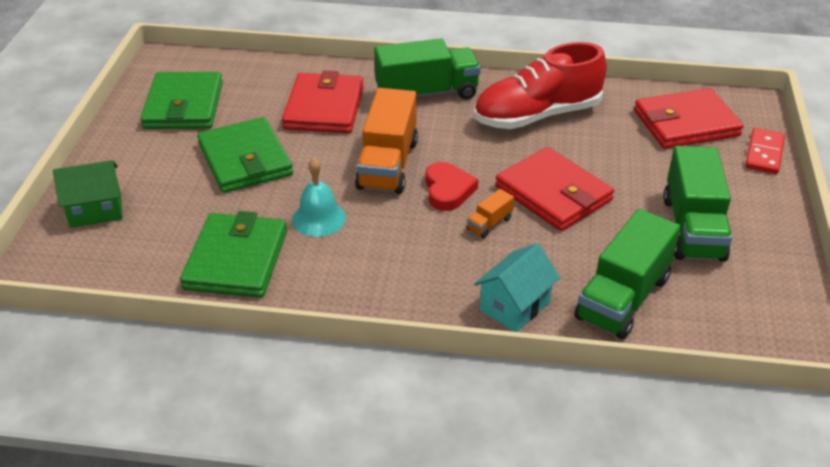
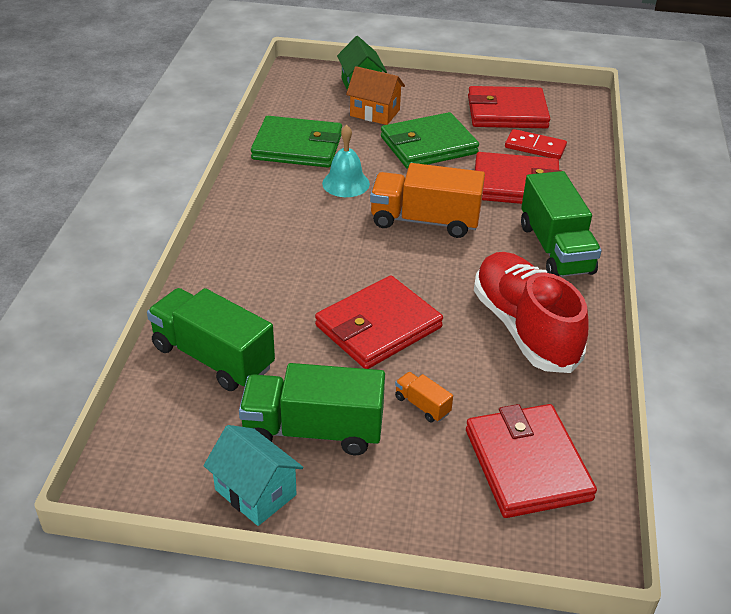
camera: 90 degrees right, 0 degrees up
(166, 198) = (375, 113): none -> orange house
(184, 105) = (507, 112): green wallet -> red wallet
(448, 190) = (384, 256): red heart -> none
(489, 224) = (331, 279): orange truck -> orange truck (422, 405)
(514, 306) = (216, 286): turquoise house -> turquoise house (255, 492)
(764, 153) = (464, 537): red domino -> red domino (535, 147)

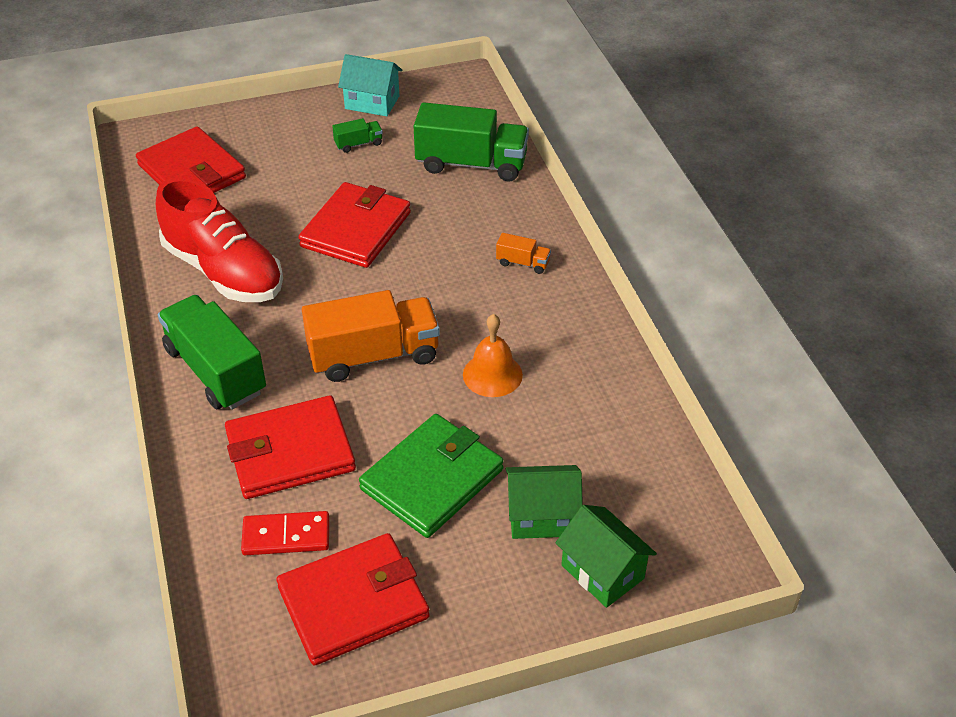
camera: 155 degrees right, 5 degrees up
(297, 146) = (591, 410): green wallet -> none
(313, 431) = (358, 144): green truck -> green truck, size x0.44
(346, 183) = (492, 374): turquoise bell -> orange bell
(375, 113) = (542, 517): orange house -> green house
(422, 405) = (287, 184): orange truck -> orange truck (523, 263)

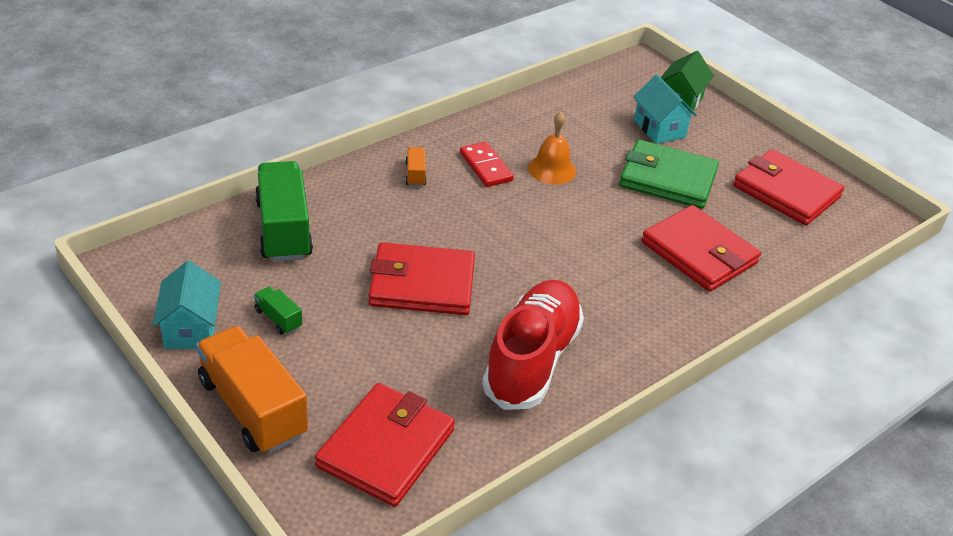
camera: 115 degrees left, 5 degrees down
(215, 371) = (654, 322): green truck -> none
(286, 536) = (767, 234): red domino -> red domino (486, 167)
(373, 355) = (573, 233): orange truck -> orange truck (252, 408)
(542, 517) = (659, 129): green house -> turquoise house

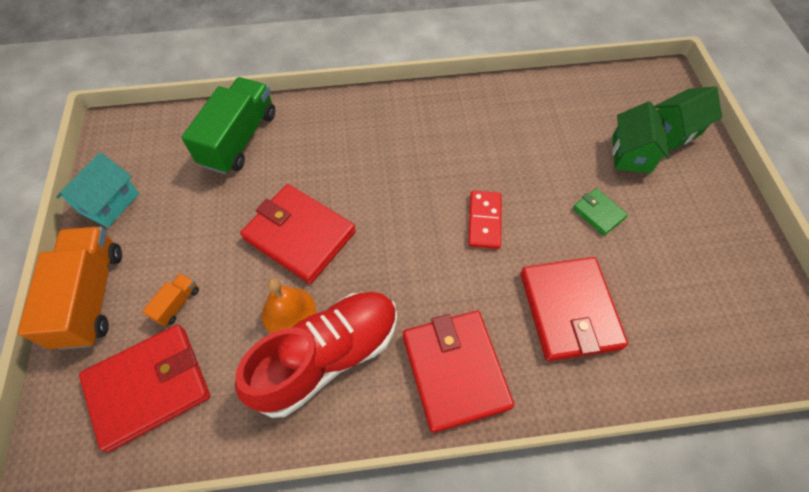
camera: 35 degrees right, 20 degrees up
(278, 319) = (172, 221): green truck -> none
(415, 174) = (376, 124): orange truck -> orange truck (177, 304)
(486, 167) = (440, 138): red domino -> red domino (484, 221)
(552, 169) = (495, 161): orange bell -> orange bell (289, 312)
(659, 129) = (631, 154): turquoise house -> green house
(667, 179) = (598, 213): green wallet -> green wallet, size x0.48
(786, 192) = (715, 276): red wallet -> red wallet (455, 371)

